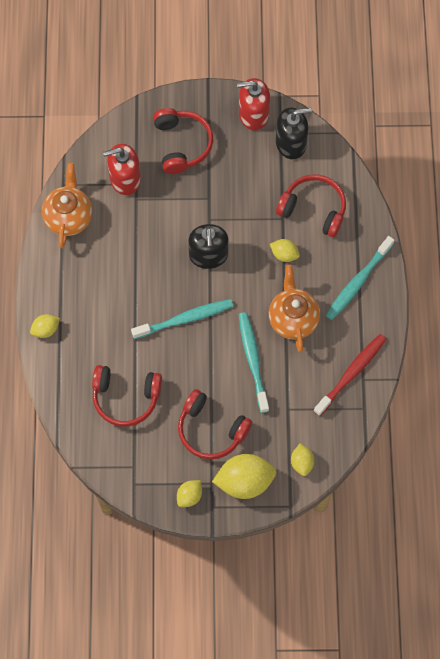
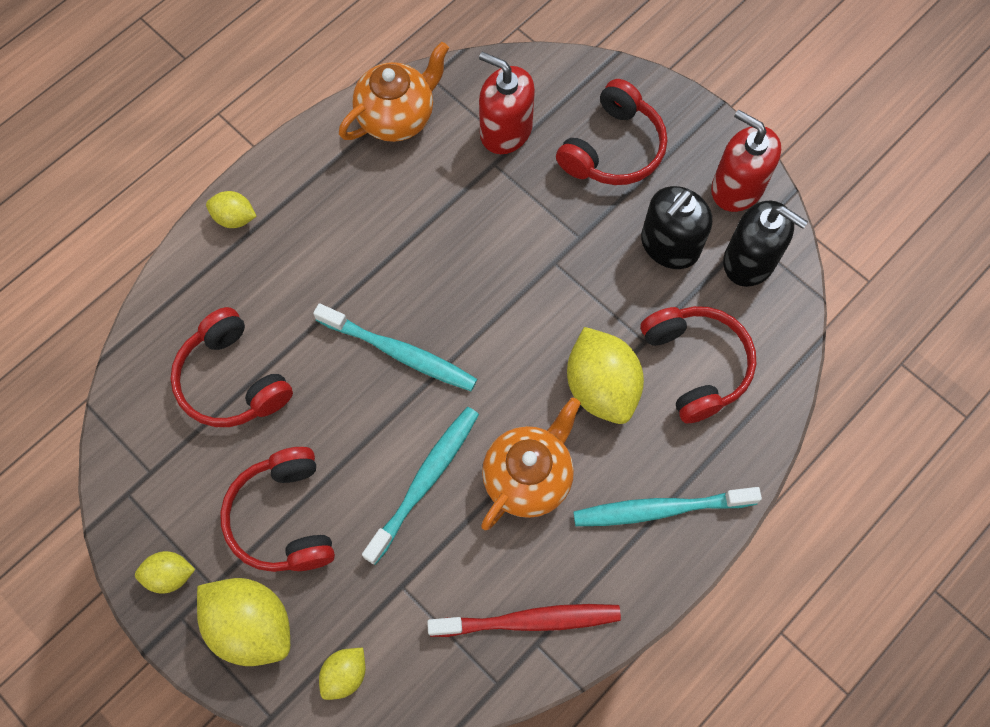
camera: 45 degrees right, 0 degrees up
(208, 255) = (508, 303): black soap dispenser -> black soap dispenser (669, 245)
(284, 254) = (601, 387): yellow lemon -> yellow lemon, size x1.89

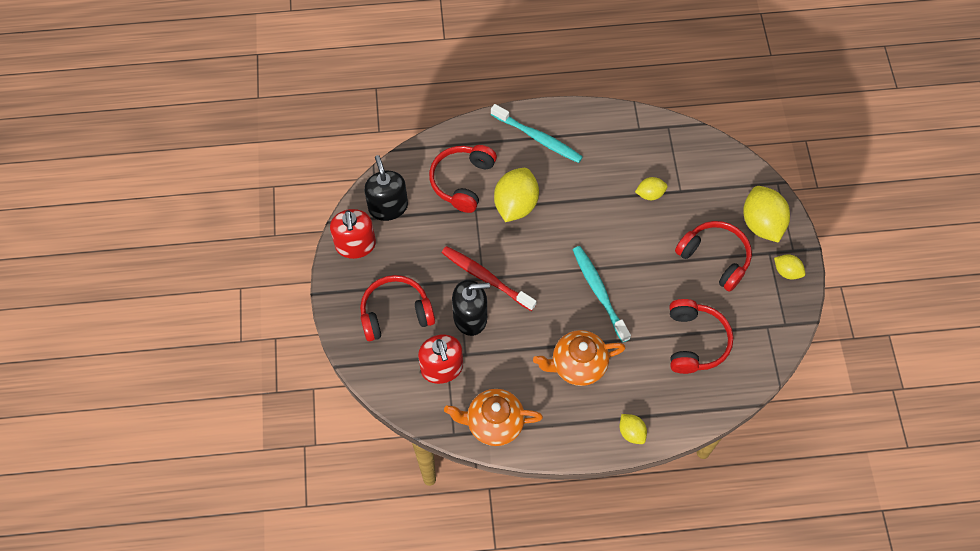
camera: 140 degrees left, 5 degrees down
(283, 518) = (715, 258): red headphones -> red headphones turned 75 degrees counterclockwise
(345, 674) = (732, 175): yellow lemon -> yellow lemon (650, 194)
(425, 481) = (634, 225): turquoise toothbrush -> none
(528, 477) = (585, 192): orange teapot -> orange teapot (577, 365)
(529, 621) = (634, 138): red toothbrush -> red toothbrush (486, 278)
(669, 245) = (418, 243): black soap dispenser -> black soap dispenser (470, 317)

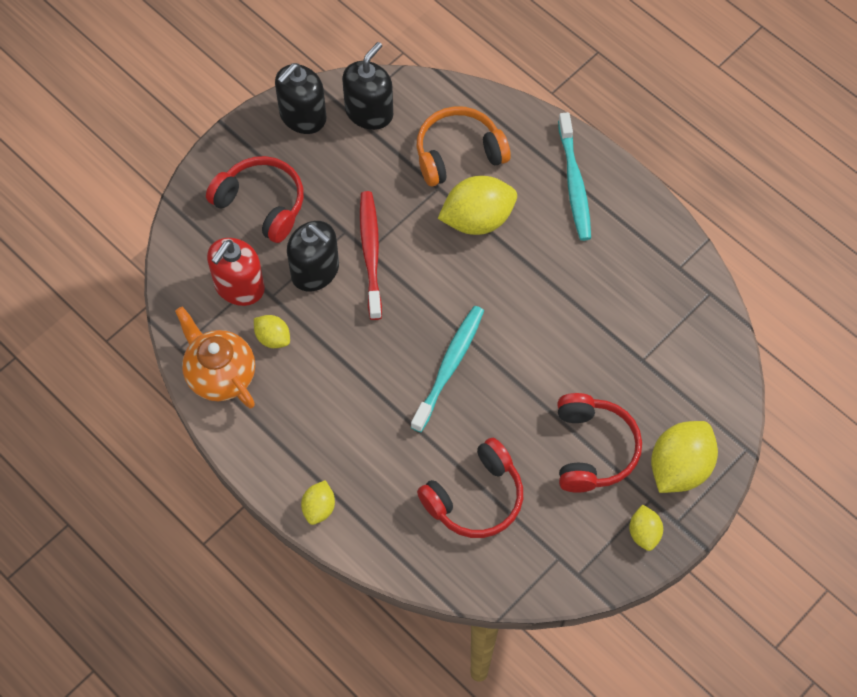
camera: 50 degrees right, 0 degrees up
(355, 245) = (302, 116): red soap dispenser -> black soap dispenser
(462, 181) = (458, 153): red headphones -> orange headphones
(577, 365) = (349, 405): orange teapot -> none
(650, 194) = (610, 333): yellow lemon -> yellow lemon (273, 338)

